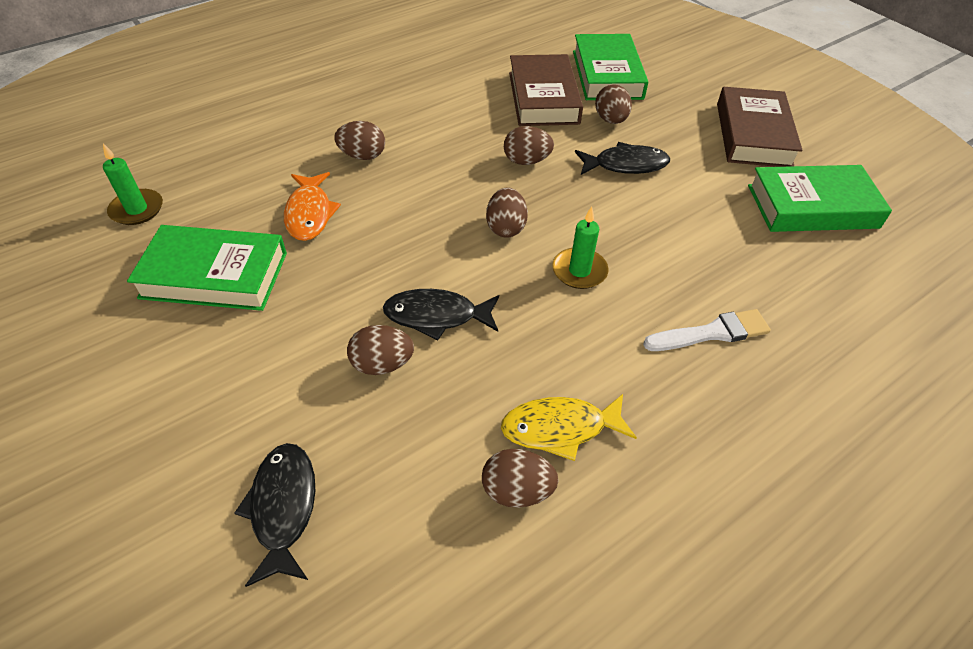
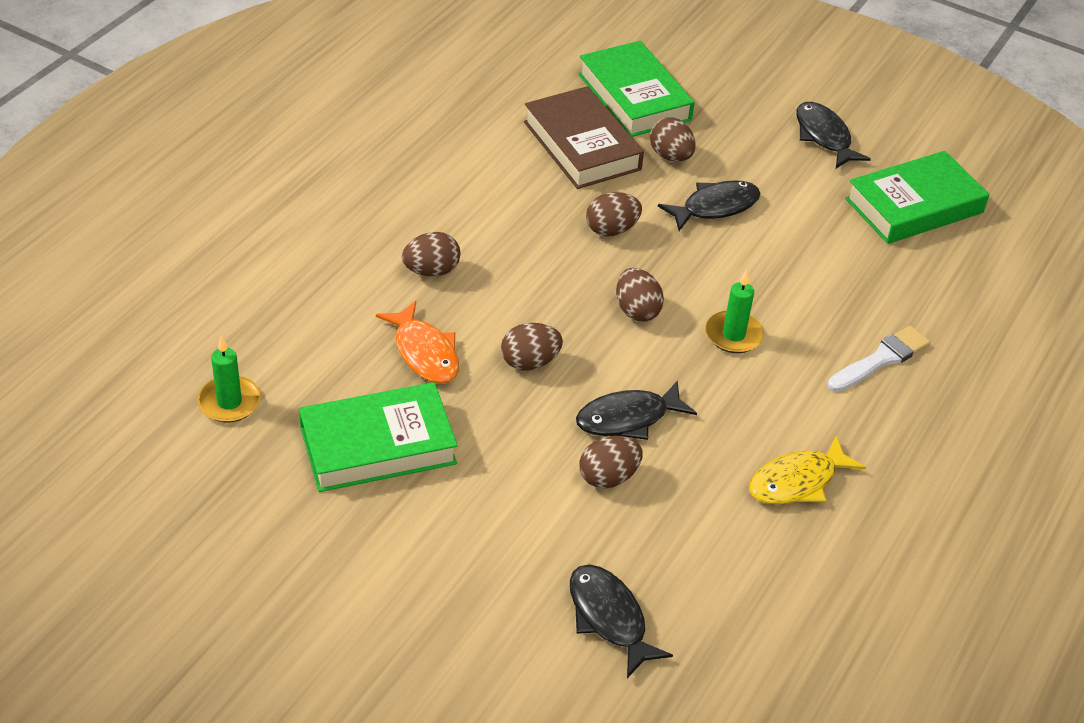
camera: 25 degrees left, 5 degrees down
(517, 490) = (791, 541): brown egg -> brown egg (530, 362)
(753, 134) = (824, 136): brown book -> black fish

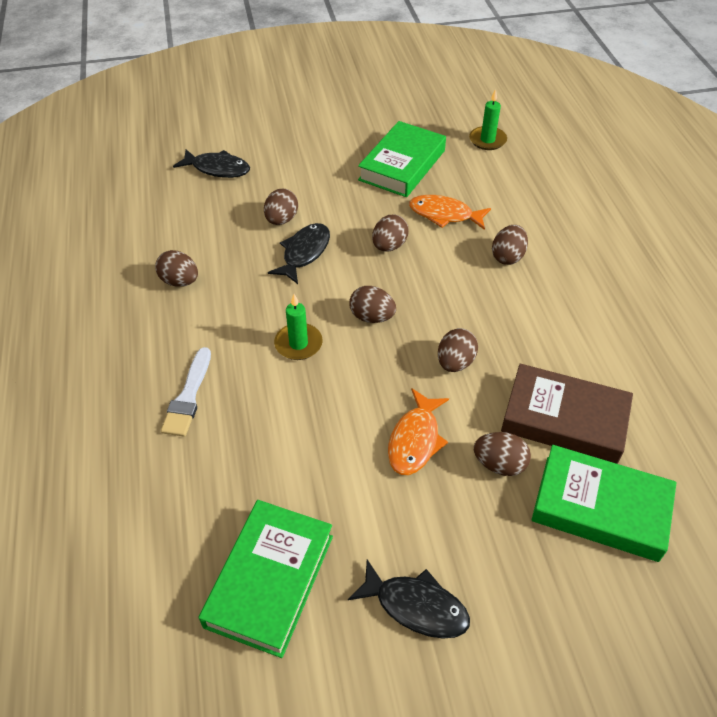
camera: 140 degrees right, 5 degrees up
(715, 207) = (415, 440): black fish -> orange fish
(798, 481) = (180, 281): yellow fish -> brown egg

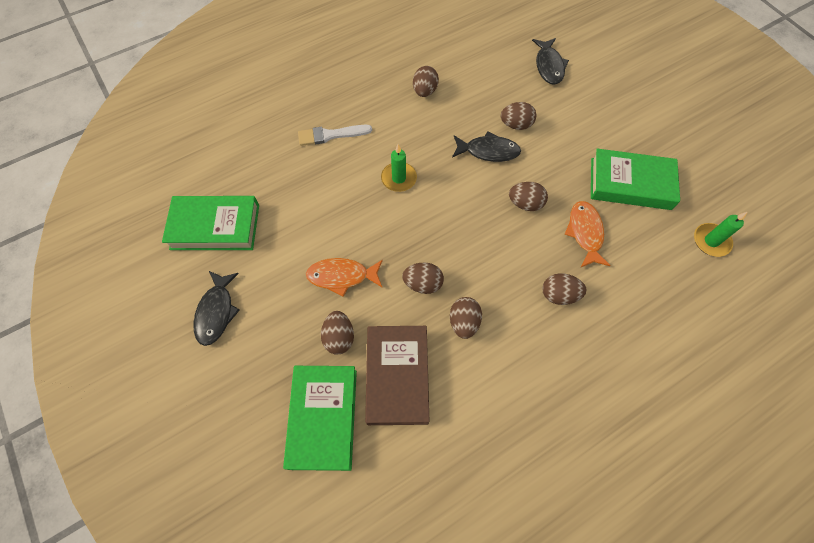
camera: 70 degrees right, 15 degrees up
(372, 317) = (444, 215): brown egg -> brown egg (464, 322)

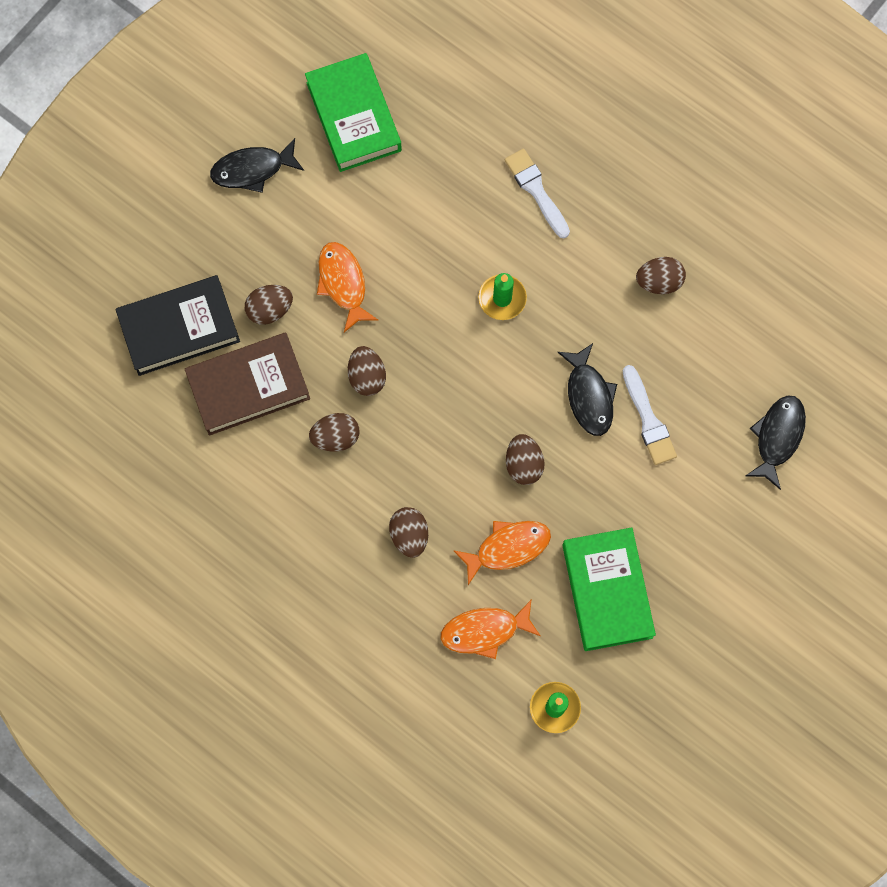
camera: 70 degrees right, 10 degrees up
(323, 418) = (179, 328): green book -> black book
(516, 125) = (648, 419): brown egg -> white brush
(549, 66) = (777, 437): black fish -> black fish turned 135 degrees clockwise
(645, 267) = (485, 631): none -> orange fish

